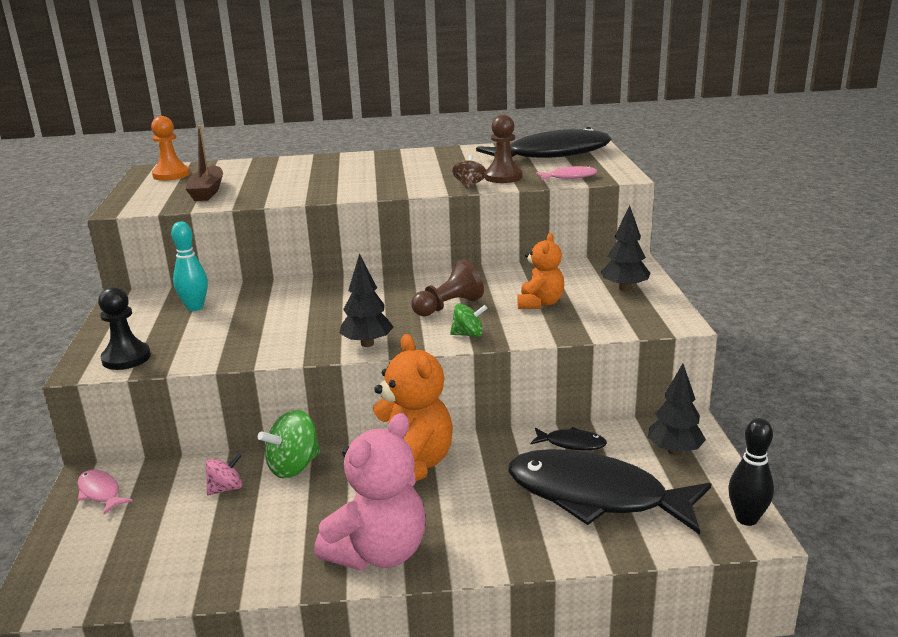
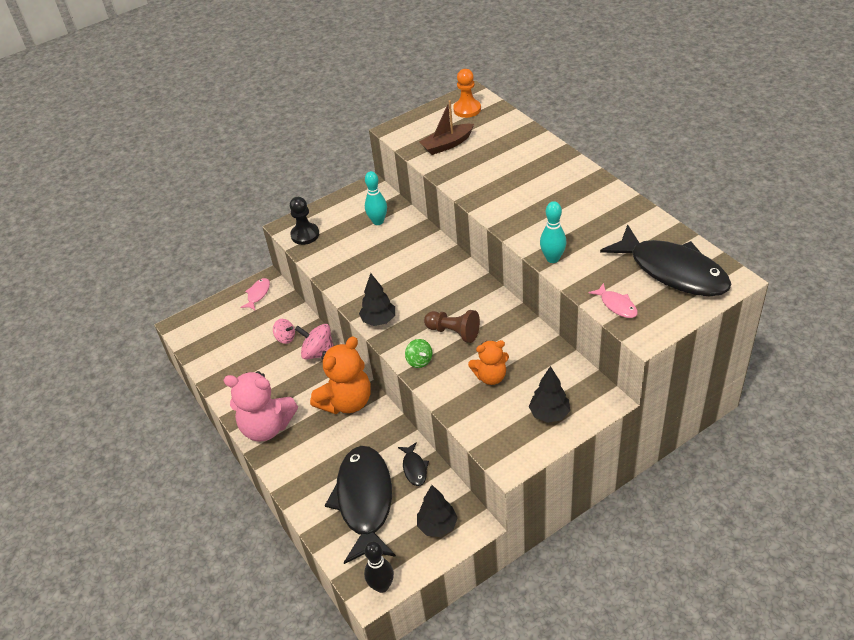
camera: 65 degrees right, 20 degrees up
(294, 466) = (318, 353): green spinning top -> pink spinning top
(469, 185) = (552, 258): brown spinning top -> turquoise bowling pin
(503, 177) = (587, 268): brown pawn -> none

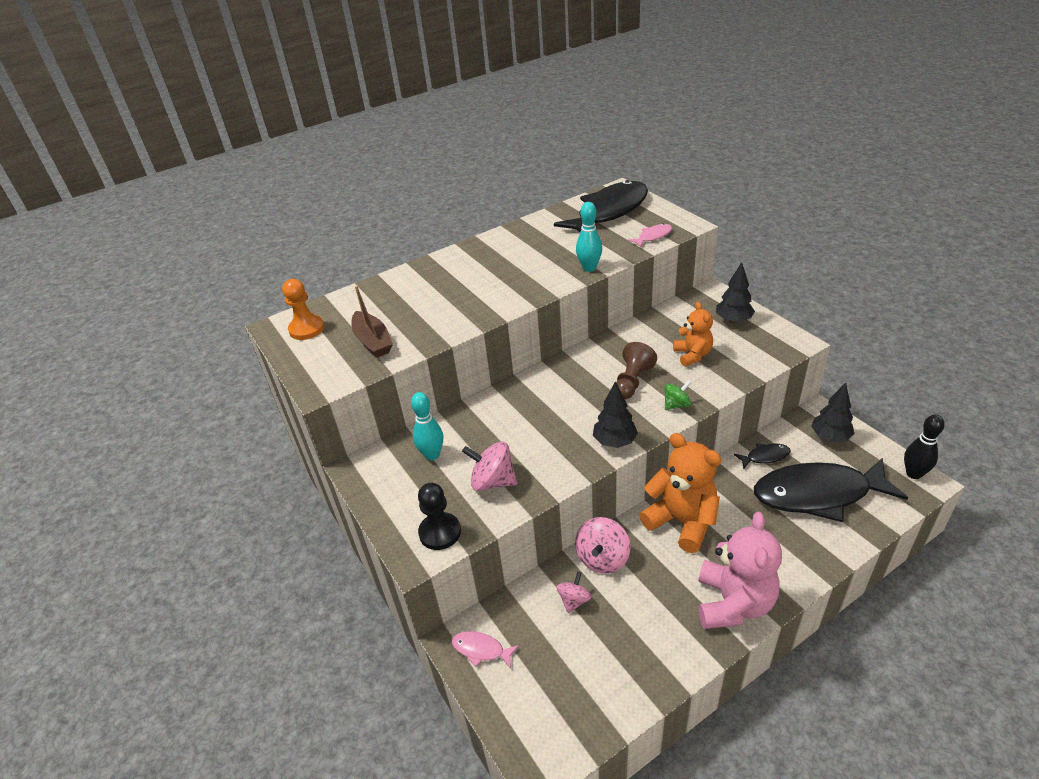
camera: 90 degrees left, 5 degrees down
(346, 255) = (492, 481): none -> pink spinning top

